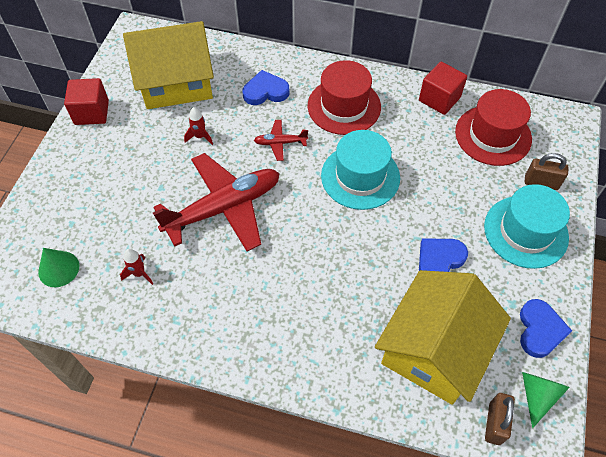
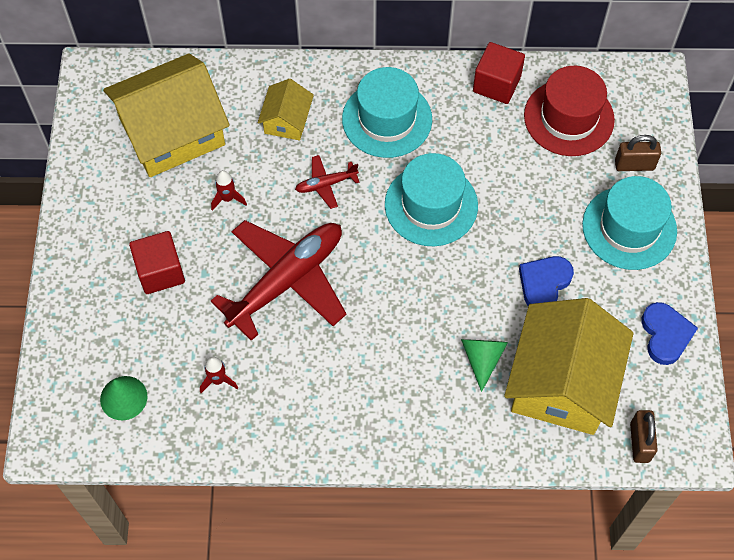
camera: 15 degrees left, 5 degrees up
(91, 112) = (82, 197): red cube -> red cube (160, 272)
(265, 91) = (287, 120): blue heart -> yellow house
(344, 106) = (387, 119): red hat -> turquoise hat
(537, 395) = (676, 403): green cone -> green cone (482, 359)

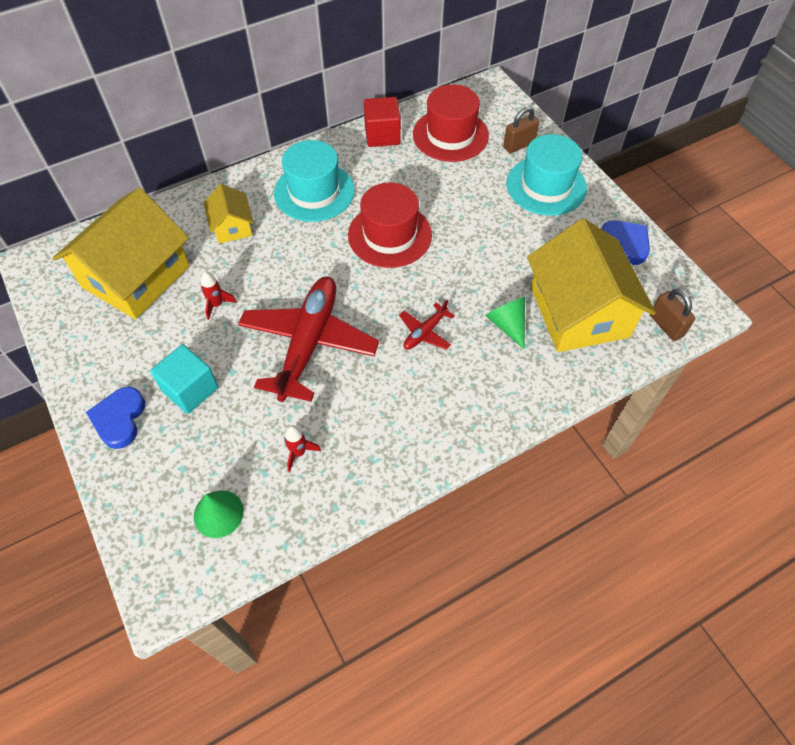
camera: 30 degrees left, 5 degrees down
(160, 272) = (190, 389): red cube -> turquoise cube
(326, 184) = (295, 257): red plane -> red plane (425, 332)
(431, 205) = (390, 235): turquoise hat -> red hat
(544, 284) = (514, 250): blue heart -> blue heart (119, 419)

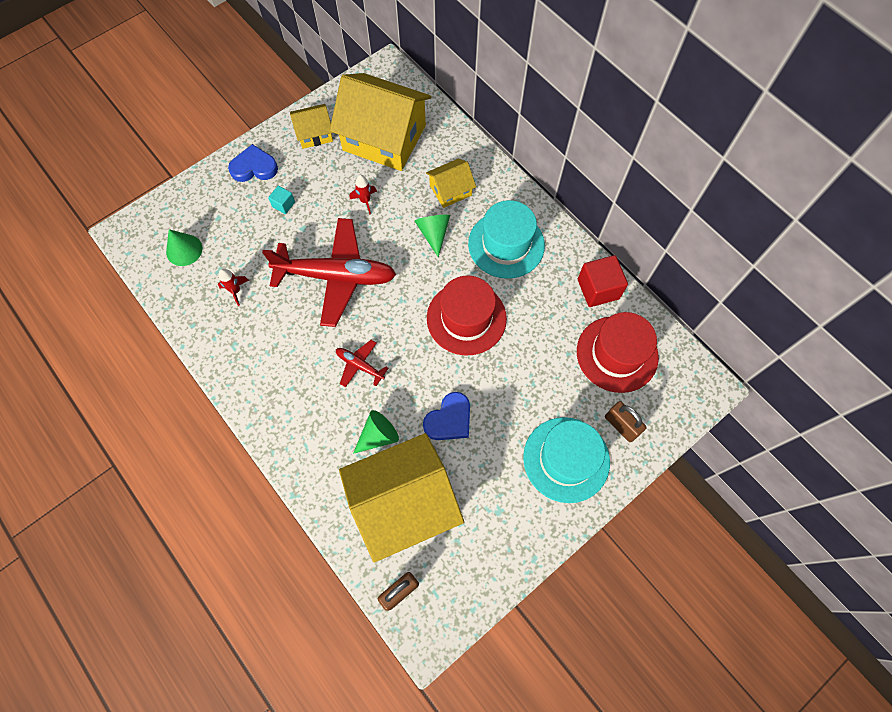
camera: 80 degrees right, 10 degrees up
(97, 346) = (314, 134): none -> yellow house
(190, 389) = (283, 204): turquoise cube -> turquoise cube, size x0.53
(282, 248) = (434, 234): none -> green cone
(625, 243) = (501, 548): blue heart -> blue heart (449, 419)

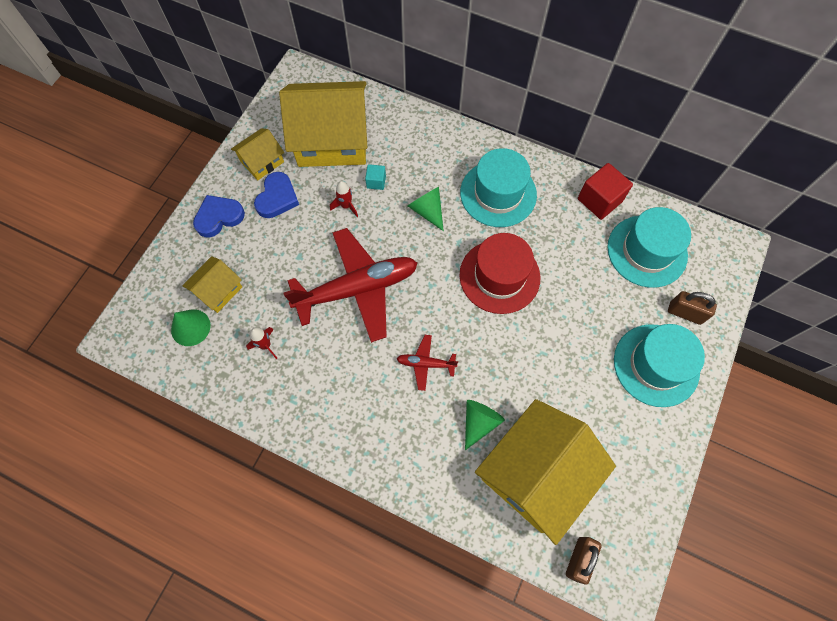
camera: 25 degrees left, 0 degrees up
(283, 204) = (268, 241): turquoise cube -> turquoise cube (376, 182)
(449, 419) = (535, 377): blue heart -> blue heart (277, 198)
(450, 190) = (420, 164): yellow house -> yellow house (218, 290)
(617, 354) = (647, 251): red hat -> turquoise hat

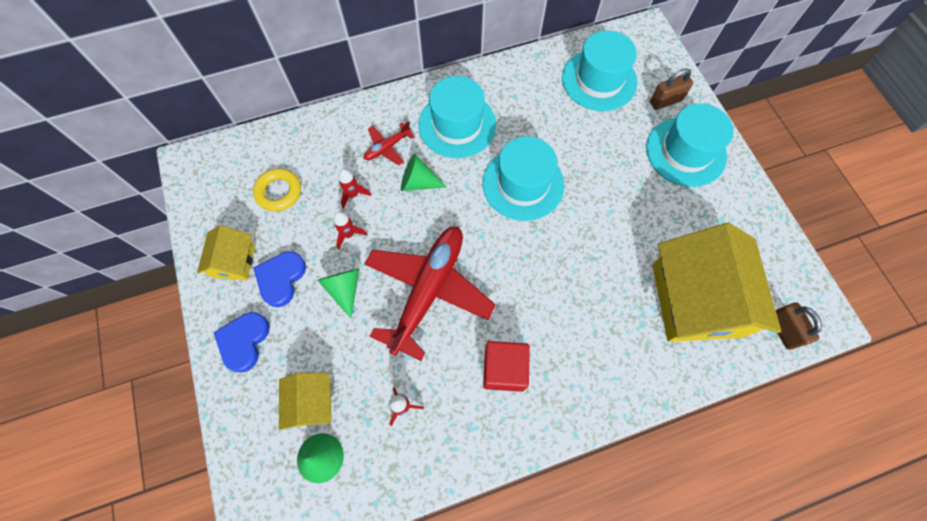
camera: 45 degrees left, 0 degrees up
(277, 198) = (281, 279): blue heart -> blue heart turned 135 degrees counterclockwise
(332, 139) = (279, 192): yellow house -> yellow ring
(376, 182) = (353, 194): turquoise cube -> red rocket
(425, 363) = (541, 297): red plane -> red plane (387, 147)
(479, 422) = (622, 302): green cone -> green cone (344, 289)
(499, 276) = (523, 184): red hat -> turquoise hat
(599, 200) = (532, 71): red cube -> red cube (504, 369)

